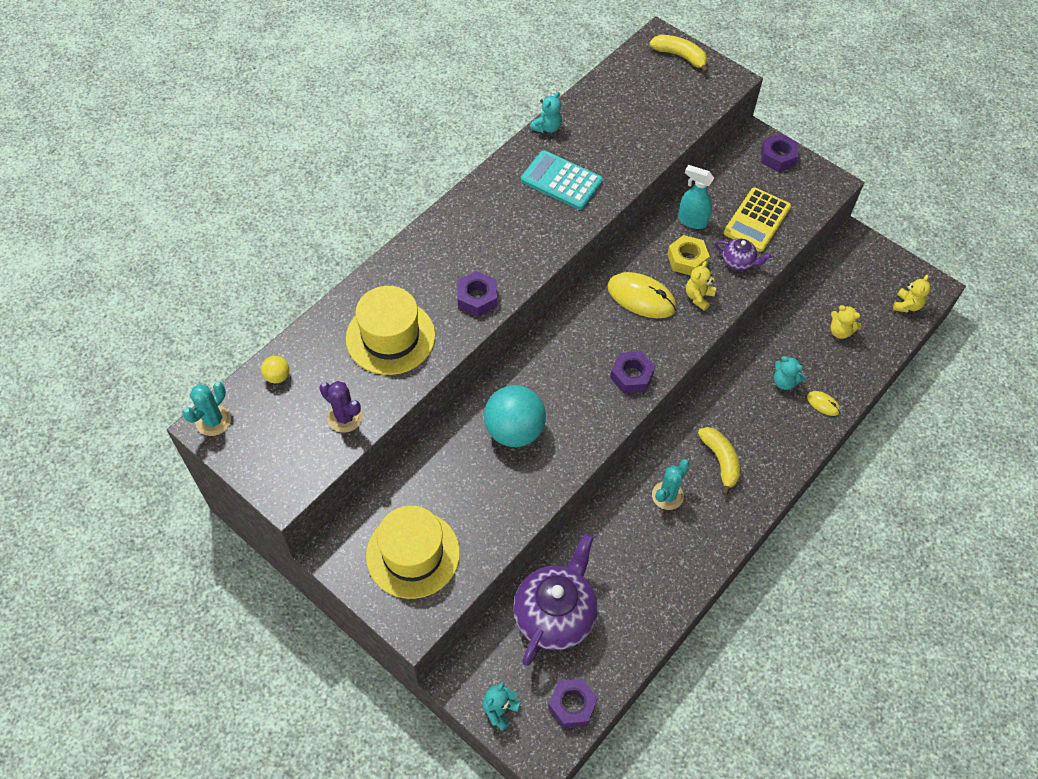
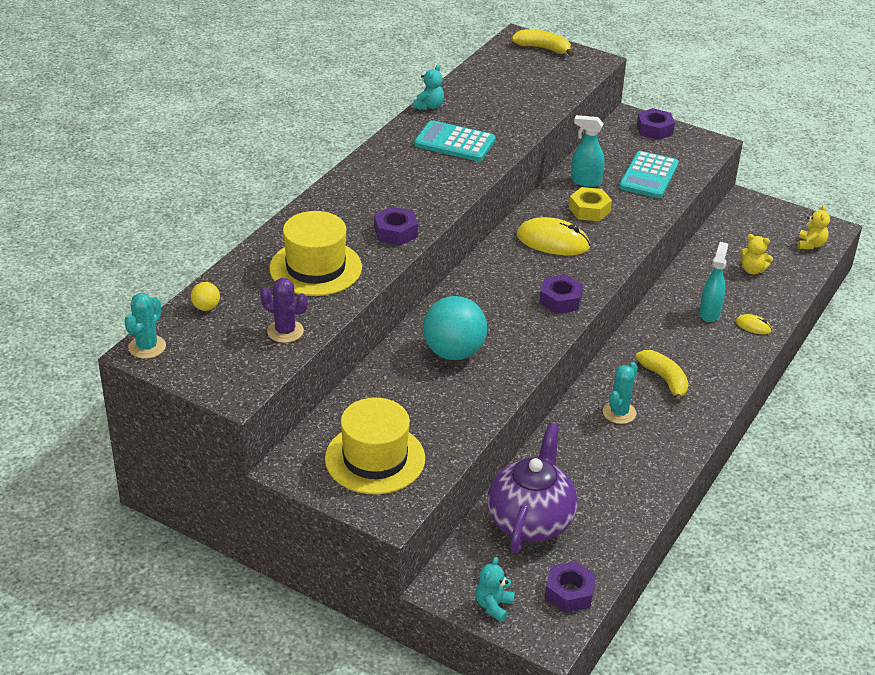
camera: 10 degrees left, 20 degrees down
(698, 297) = (609, 236): yellow teddy bear -> none
(738, 262) = (640, 207): purple teapot -> none
(756, 220) = (648, 176): yellow calculator -> turquoise calculator
(784, 382) = (709, 313): turquoise teddy bear -> turquoise spray bottle

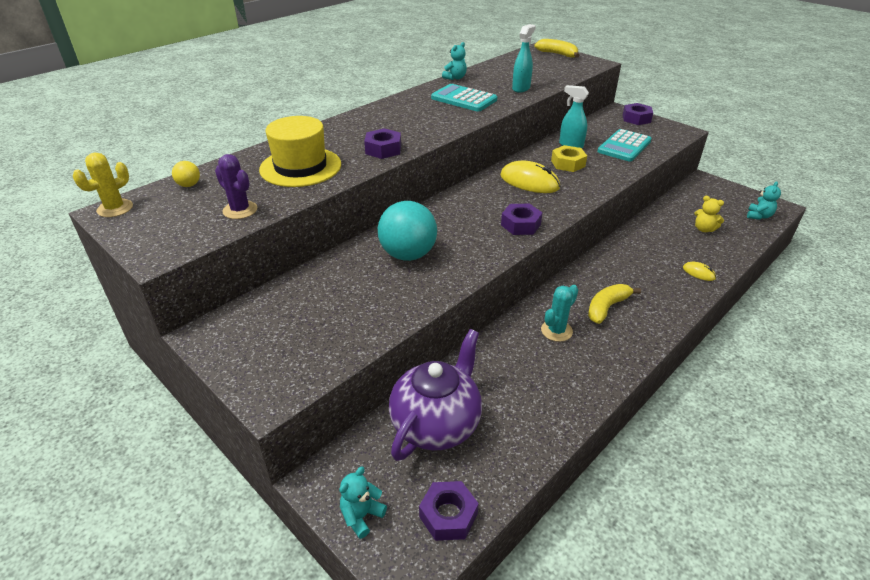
camera: 15 degrees right, 0 degrees up
(147, 347) = (115, 208): turquoise cactus -> yellow cactus
(375, 459) = (286, 338): yellow hat -> none
(664, 380) = (607, 307): yellow banana -> yellow banana turned 120 degrees counterclockwise
(709, 313) = (660, 258): turquoise spray bottle -> turquoise spray bottle (521, 88)
(811, 245) = (758, 216): yellow teddy bear -> turquoise teddy bear

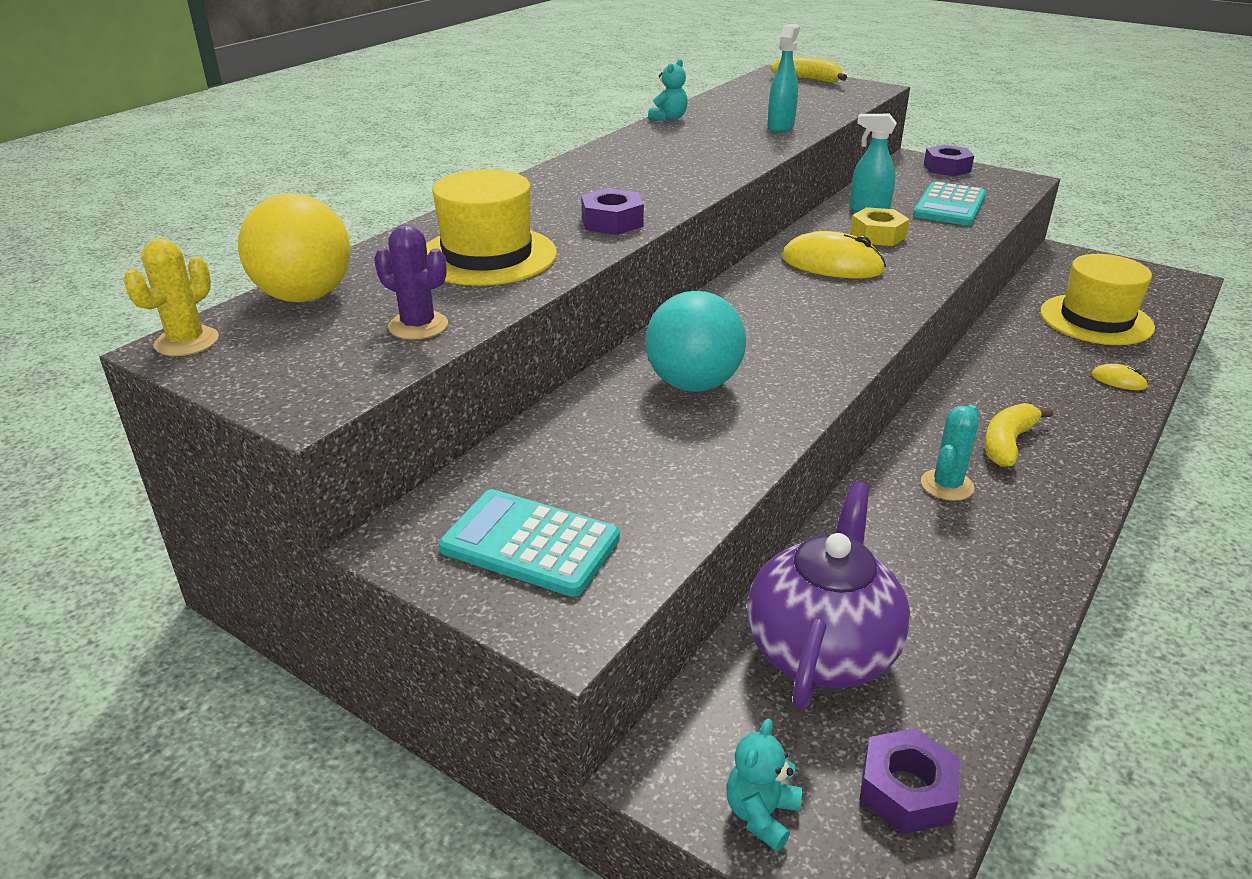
camera: 10 degrees left, 5 degrees down
(189, 185) = (305, 296): yellow ball -> yellow ball, size x2.29
(464, 99) = (700, 145): turquoise calculator -> turquoise calculator (530, 543)
(520, 224) = (851, 325): purple nut -> none
(704, 229) = (1096, 320): yellow teddy bear -> yellow hat
(758, 216) = (1165, 295): turquoise teddy bear -> none

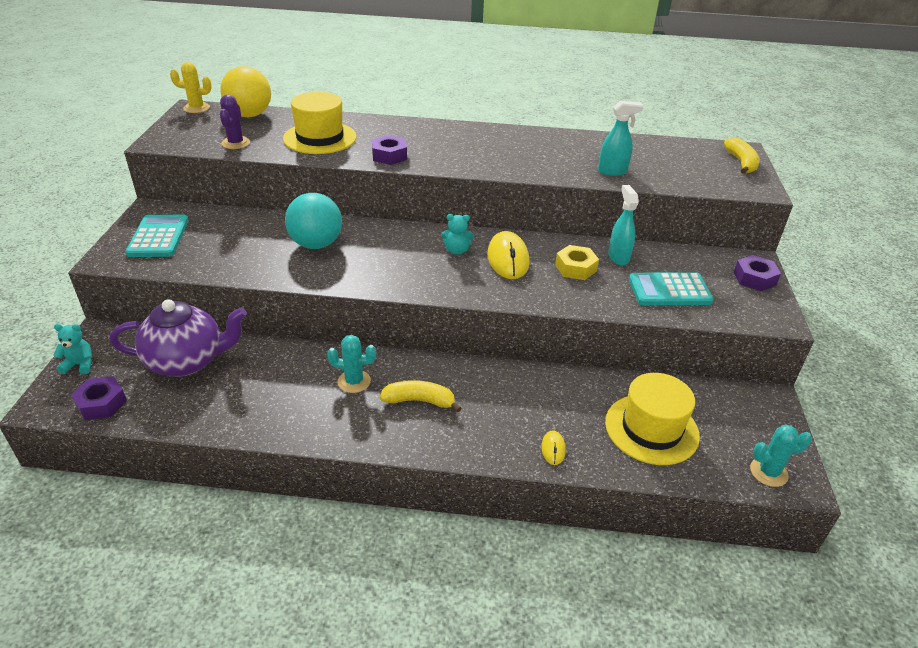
camera: 60 degrees right, 5 degrees up
(668, 118) = (580, 135): turquoise teddy bear -> turquoise teddy bear (456, 250)
(1169, 288) = (768, 472): none -> turquoise cactus

